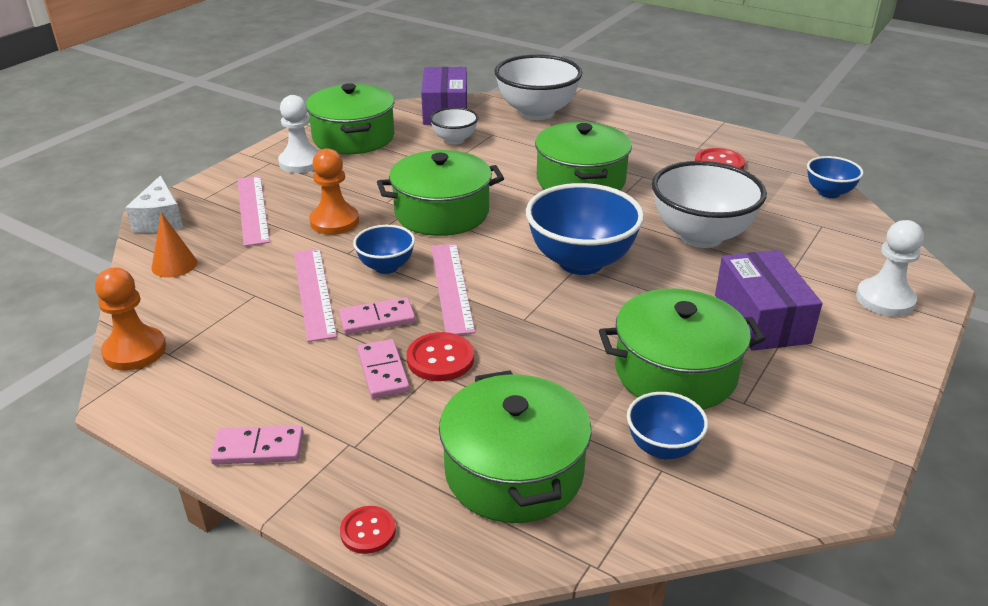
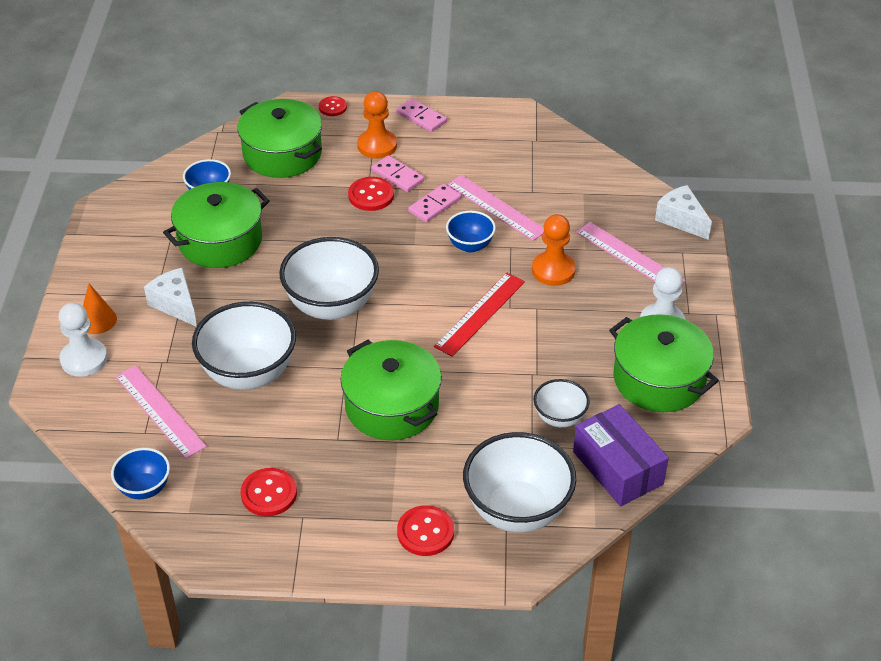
camera: 150 degrees right, 10 degrees up
(134, 351) = (553, 134): orange pawn -> orange pawn (377, 145)
(174, 265) = (614, 191): orange cone -> orange cone (97, 320)
(258, 448) = (421, 117): pink domino -> pink domino turned 75 degrees clockwise
(442, 213) = (480, 314): green pot -> red ruler
(451, 287) = (409, 247): pink ruler -> pink ruler (160, 411)
(581, 262) = (331, 306): blue bowl -> white bowl
(610, 120) = (425, 532): none -> red button
(761, 318) = (175, 304): purple box -> white cheese

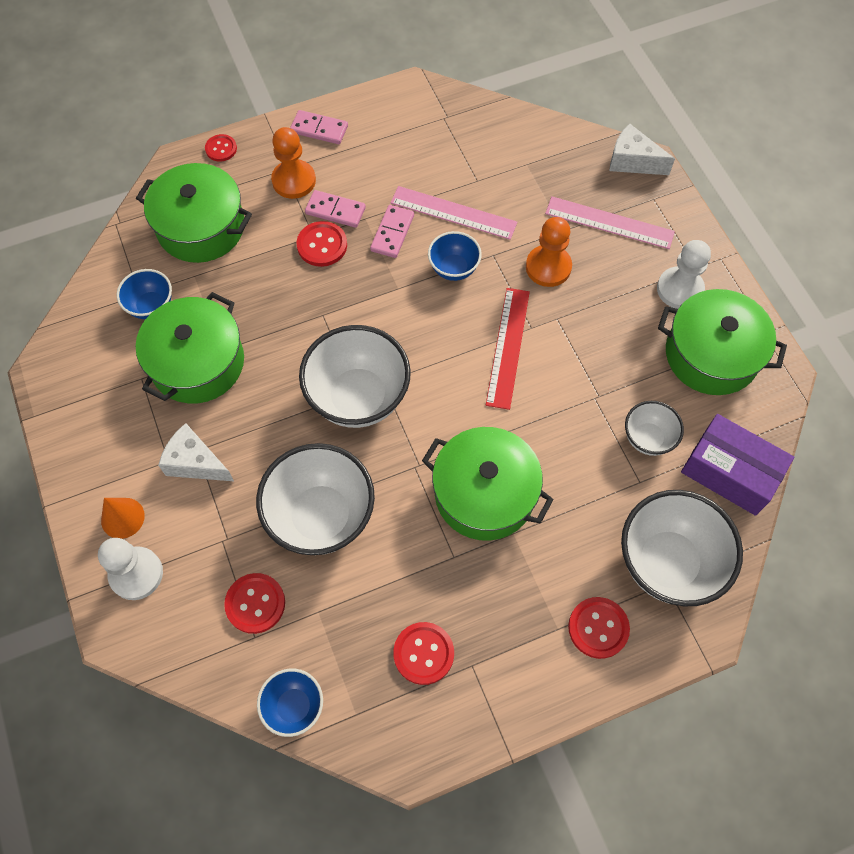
camera: 25 degrees left, 20 degrees up
(160, 411) = (255, 603): pink ruler -> red button

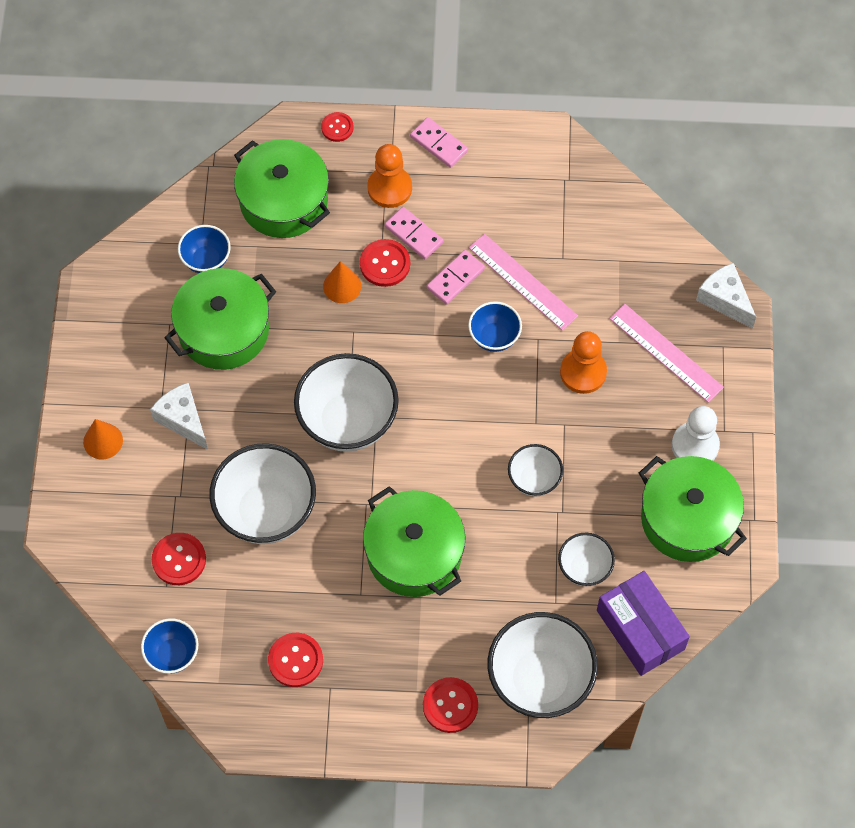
camera: 25 degrees right, 0 degrees up
(136, 574) = (94, 493): white pawn -> none
(292, 279) = (342, 286): none -> orange cone
(508, 347) = (504, 432): red ruler -> none
(558, 378) = (534, 480): none -> white bowl

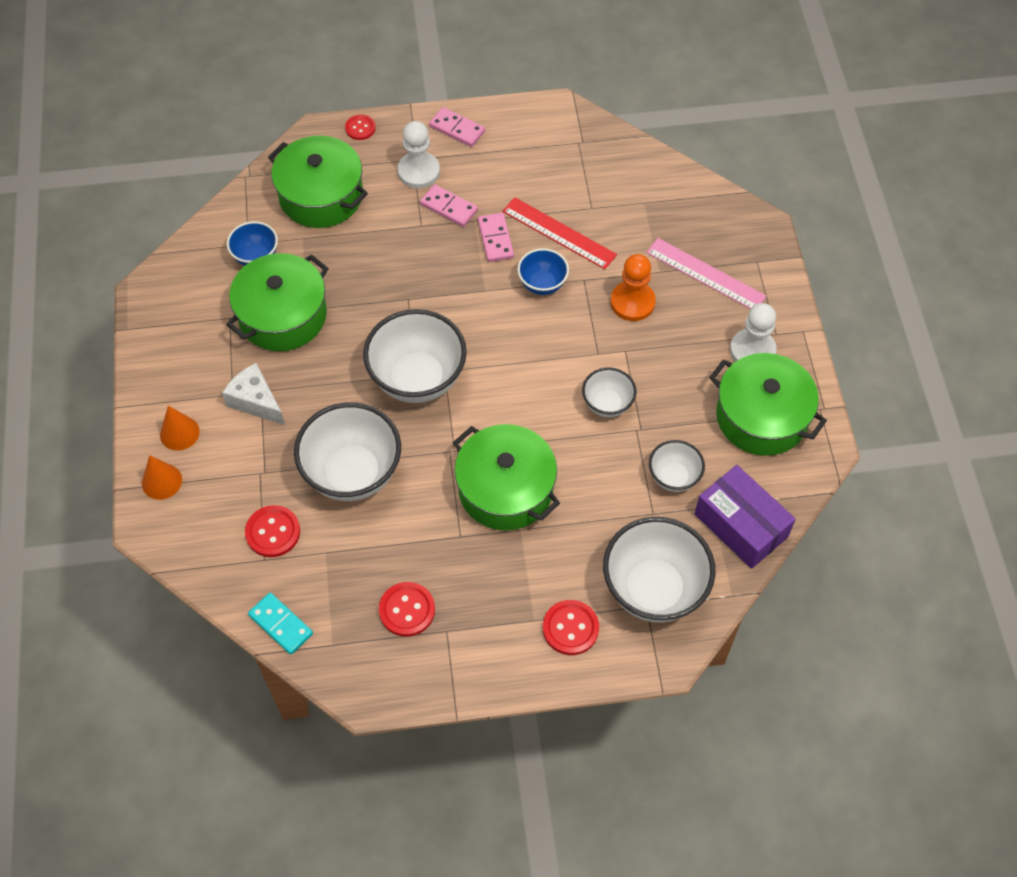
camera: 10 degrees left, 5 degrees down
(172, 654) = (281, 624): blue bowl -> turquoise domino
(342, 286) = (389, 261): orange cone -> orange cone (162, 481)
(385, 264) = (426, 236): red button -> none
(389, 188) = (418, 171): orange pawn -> white pawn
(455, 278) = (495, 239): pink domino -> pink domino turned 45 degrees counterclockwise
(522, 282) = (559, 233): pink ruler -> red ruler
(724, 300) = (748, 222): white cheese -> none

